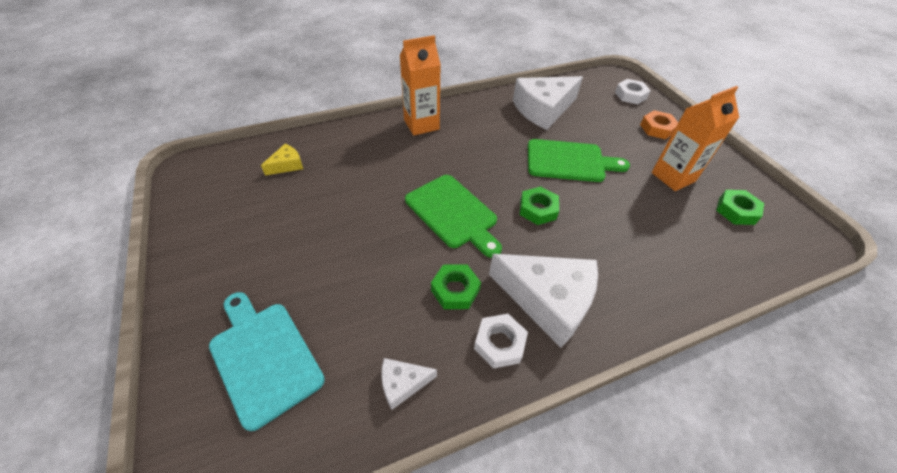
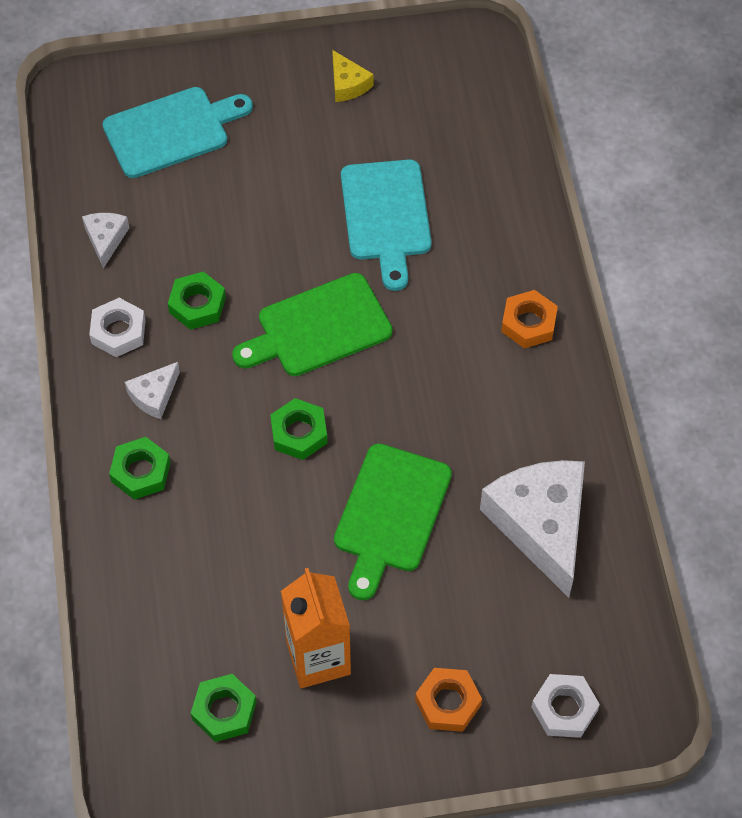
camera: 105 degrees right, 10 degrees up
(287, 165) = (462, 146): yellow cheese -> yellow cheese (348, 84)
(351, 193) = (386, 216): none -> turquoise cutting board
(421, 124) = (528, 323): orange carton -> orange nut
(548, 300) = (154, 395): white cheese -> white cheese, size x0.46
(615, 293) = (141, 472): none -> green nut

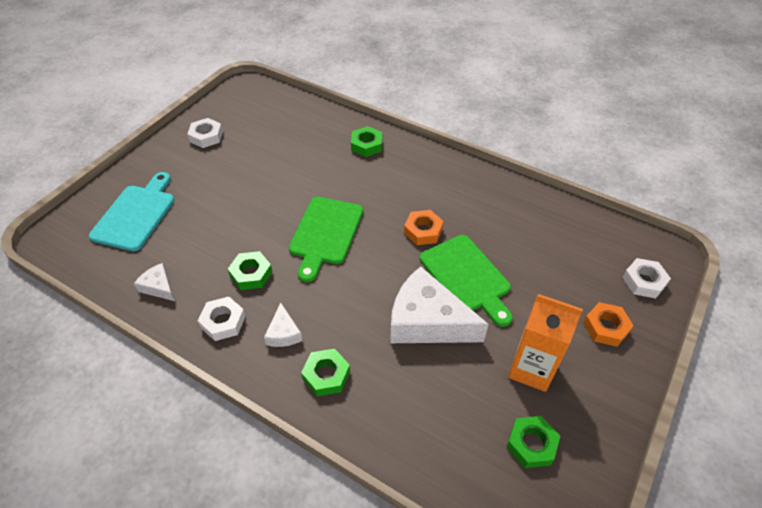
camera: 50 degrees left, 10 degrees down
(299, 433) = (379, 283): green nut -> green nut (366, 145)
(348, 84) = (206, 136): yellow cheese -> white nut
(386, 216) = (294, 169): turquoise cutting board -> none
(528, 323) = (410, 160): orange nut -> orange nut (423, 231)
(541, 525) = (527, 224): white cheese -> white cheese (427, 321)

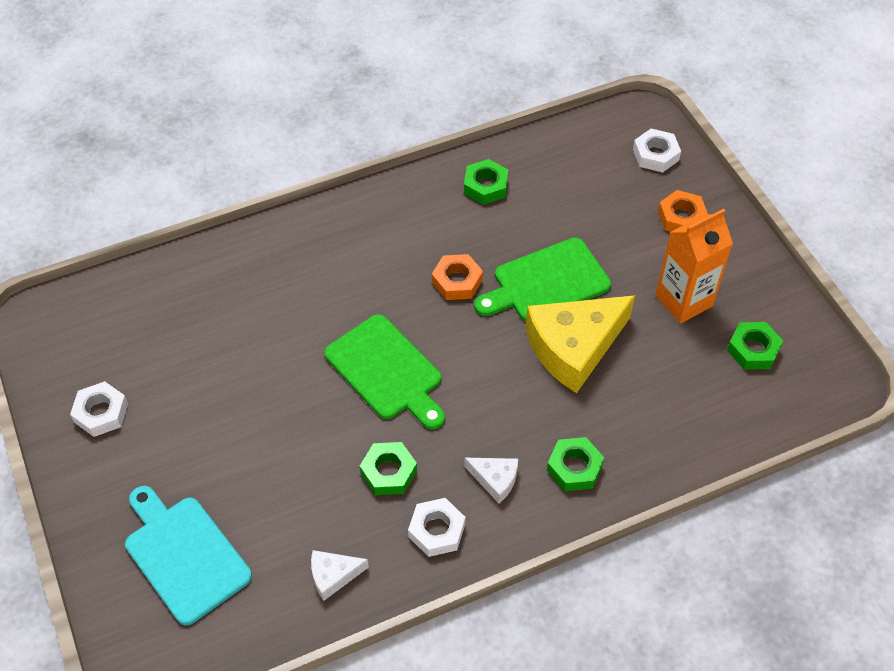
camera: 55 degrees left, 5 degrees up
(366, 145) = (279, 255): green nut -> green nut (485, 186)
(427, 321) = (574, 347): white cheese -> yellow cheese
(467, 277) = (546, 282): green cutting board -> green cutting board turned 150 degrees clockwise

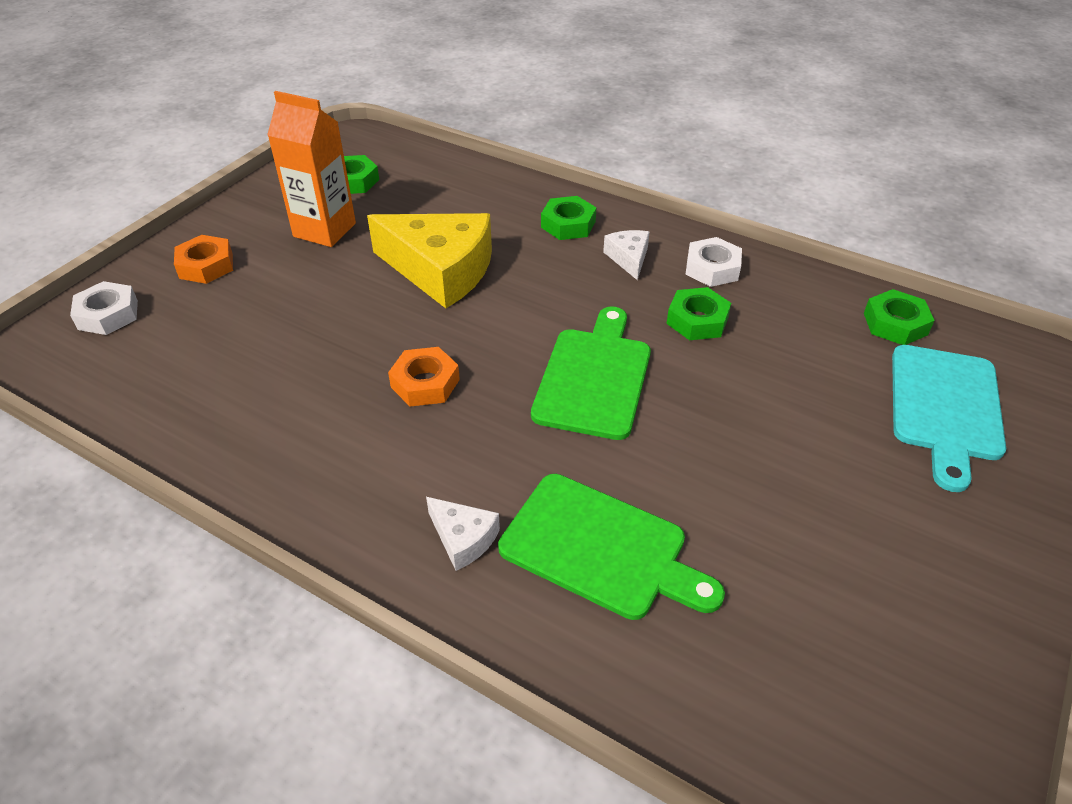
camera: 125 degrees left, 10 degrees down
(101, 413) = (931, 602): white nut -> none
(333, 576) = (825, 304): white cheese -> white cheese (463, 538)
(485, 186) = (247, 430): green nut -> green nut (895, 324)
(546, 282) = (371, 318): green cutting board -> green cutting board (601, 549)

